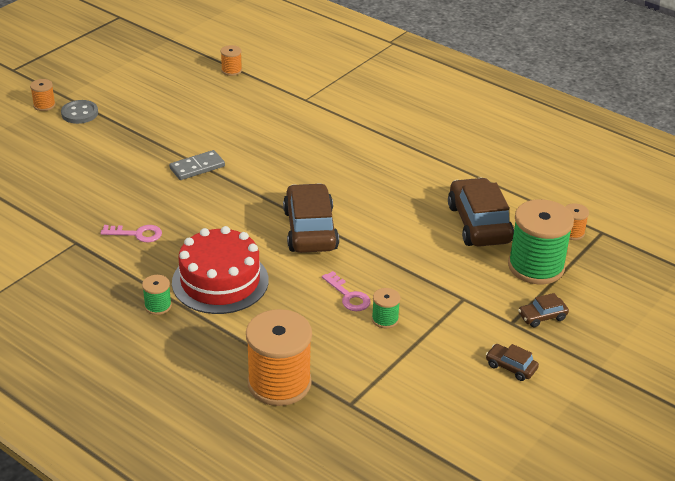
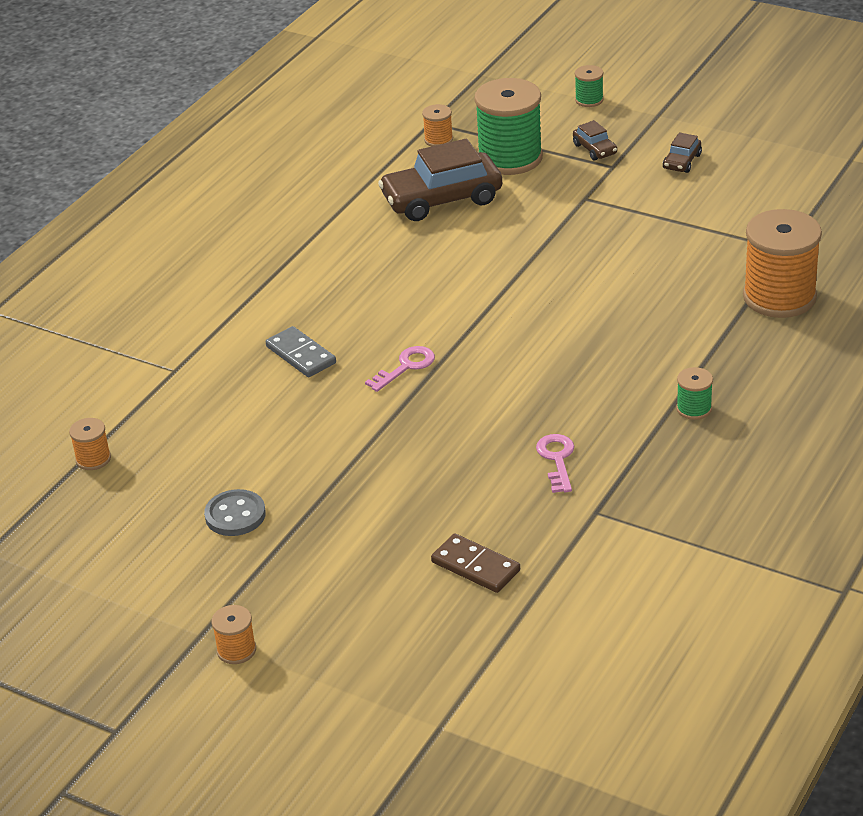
camera: 95 degrees left, 0 degrees up
(56, 189) = (475, 566): none -> brown domino
(79, 113) = (255, 599): grey button -> grey button (235, 515)
(197, 167) = (381, 439): grey domino -> grey domino (300, 355)
(220, 281) = (626, 369): red cake -> none
(310, 230) = (496, 317): brown car -> none
(348, 296) = (613, 272): pink key -> pink key (406, 367)
(385, 319) = (643, 243): green spool -> green spool (589, 100)

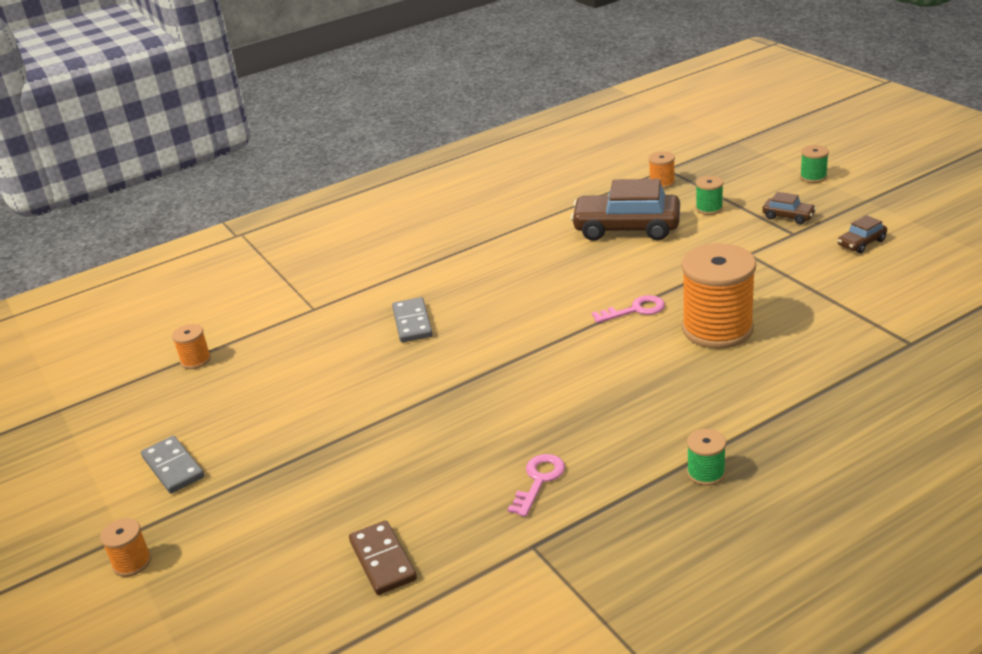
camera: 30 degrees right, 5 degrees down
(186, 562) = (173, 467): none -> grey domino
(235, 515) = (244, 440): grey button -> none
(406, 367) = (483, 355): pink key -> pink key (635, 310)
(510, 158) = (709, 208): green spool -> green spool, size x0.45
(595, 149) = (788, 216): brown car -> brown car turned 60 degrees counterclockwise
(779, 297) = (872, 388): orange spool -> orange spool (717, 329)

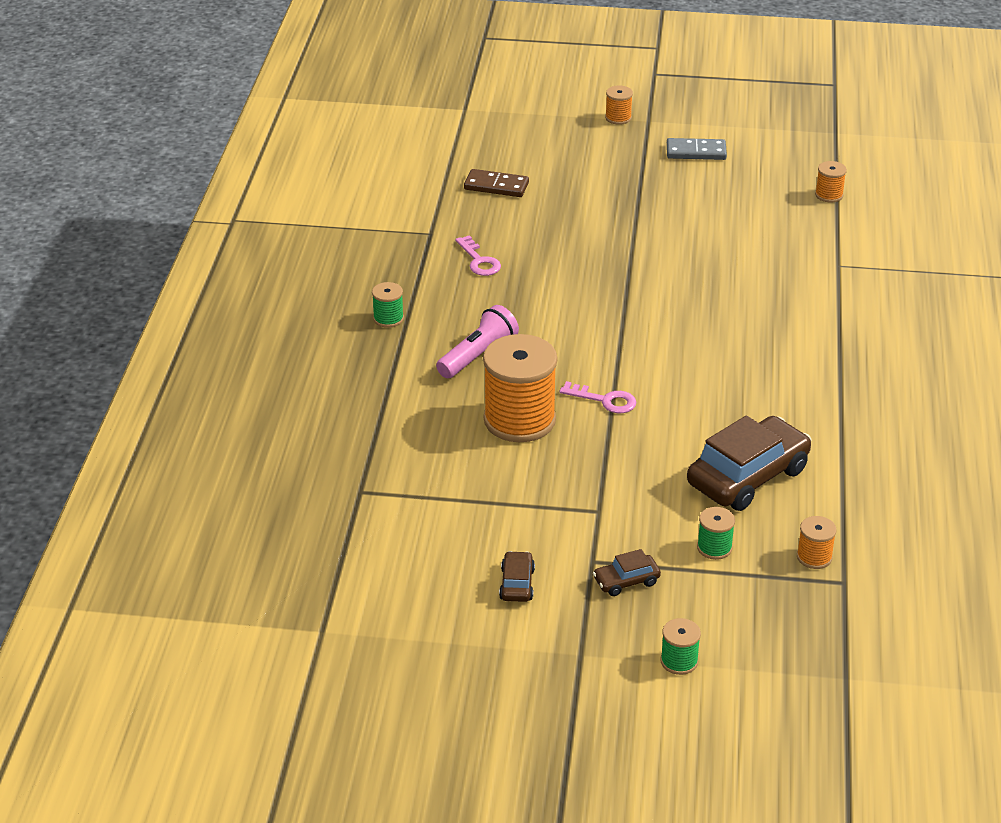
camera: 125 degrees right, 5 degrees up
(412, 322) = (746, 297): grey domino -> none
(635, 310) = (605, 400): pink key -> pink key turned 90 degrees counterclockwise
(676, 392) = (478, 356): none -> pink flashlight

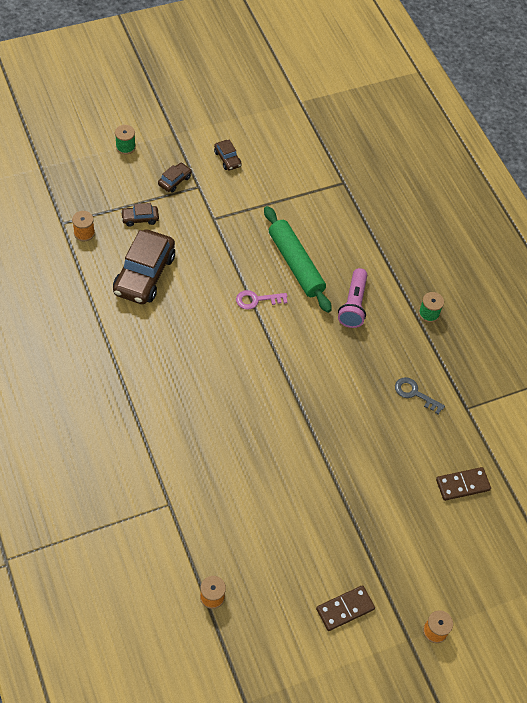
camera: 145 degrees right, 20 degrees up
(479, 261) = (414, 393): pink key -> grey key
(519, 420) = (295, 264): orange spool -> green rolling pin
(696, 152) = (345, 609): grey domino -> brown domino
(714, 547) = (140, 218): green spool -> brown car

